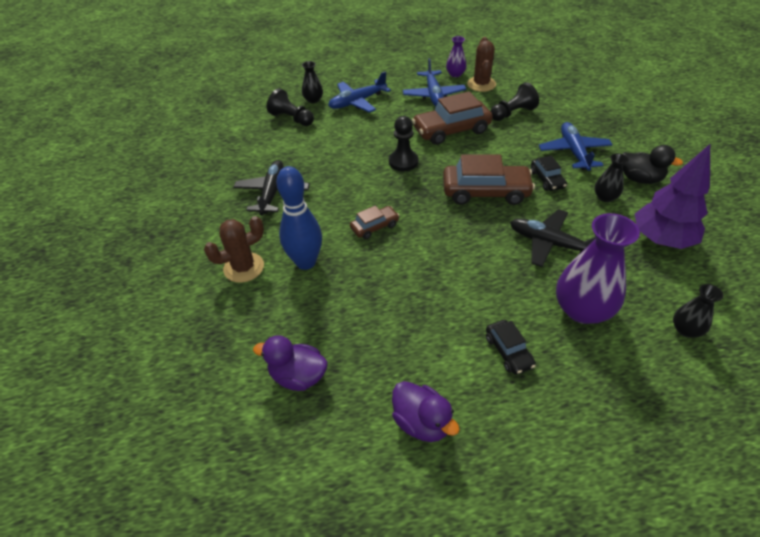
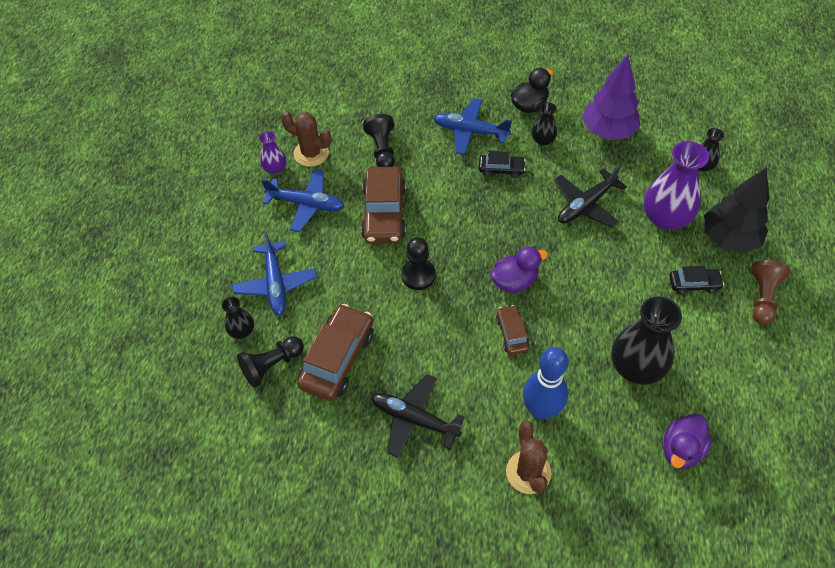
camera: 70 degrees left, 10 degrees up
(379, 321) = (636, 366): none -> black vase
(422, 422) = (746, 368): purple duck -> purple duck (514, 281)
(485, 192) = (498, 223): brown car -> brown car (337, 358)
(531, 425) = (762, 298): none -> brown pawn
(596, 375) = (729, 238): none -> black tree

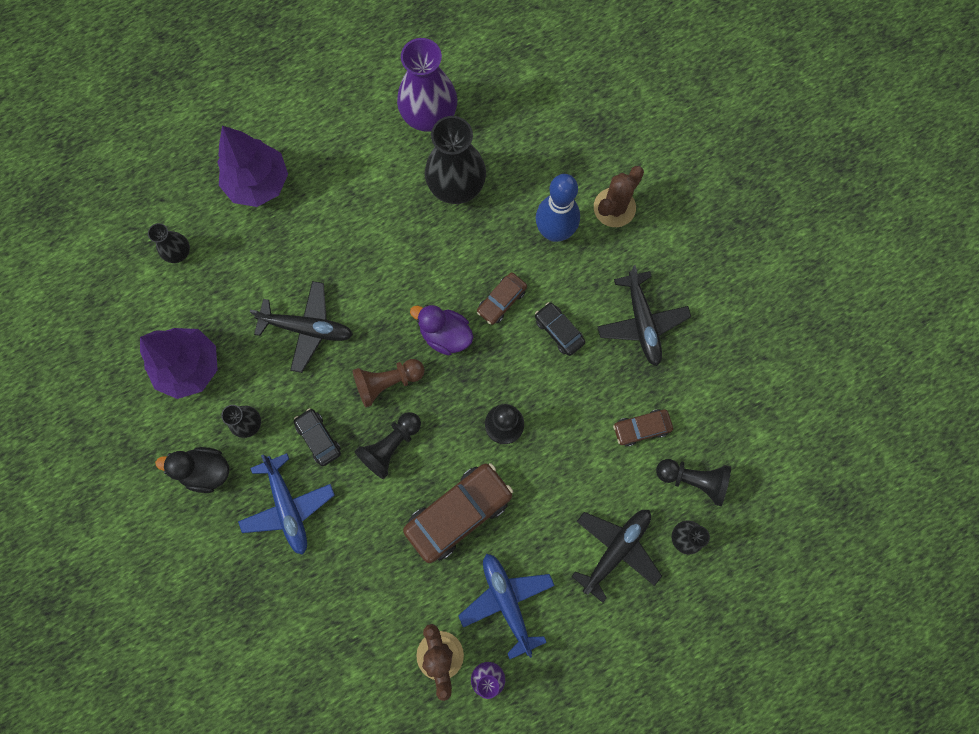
camera: 130 degrees left, 20 degrees up
(275, 284) = (616, 549): blue plane -> black plane
(337, 358) = (641, 428): brown car -> brown car, size x0.53
(382, 149) = (379, 581): black pawn -> black pawn (390, 446)
(665, 217) = (271, 249): purple vase -> purple vase (429, 114)
(681, 449) = (506, 112): purple duck -> none
(694, 284) = (334, 185): black car -> black car (559, 331)
(729, 238) = (258, 183): black tree -> purple tree
(762, 298) = (308, 125): brown pawn -> brown pawn (387, 382)

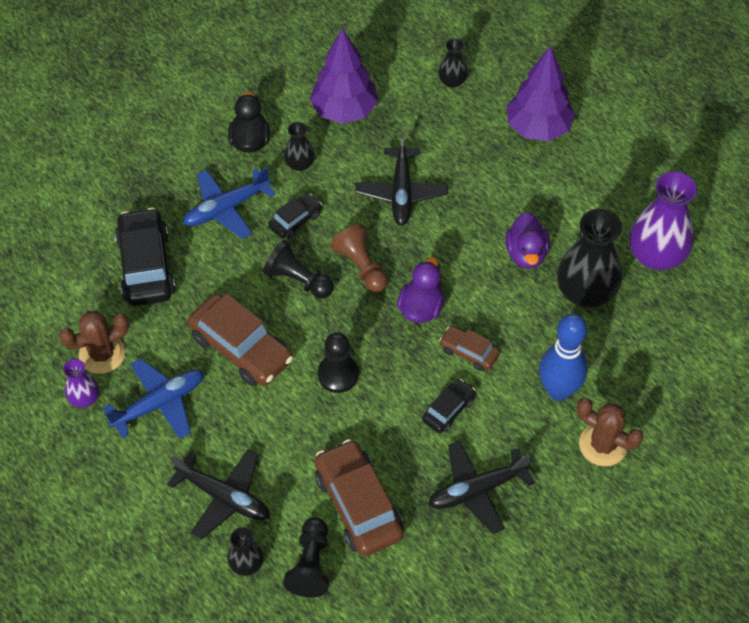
camera: 80 degrees right, 20 degrees down
(342, 599) = (146, 266): none -> black car
(404, 227) = (526, 254): none -> purple duck
(641, 428) = (358, 505): brown car -> brown car, size x1.89

